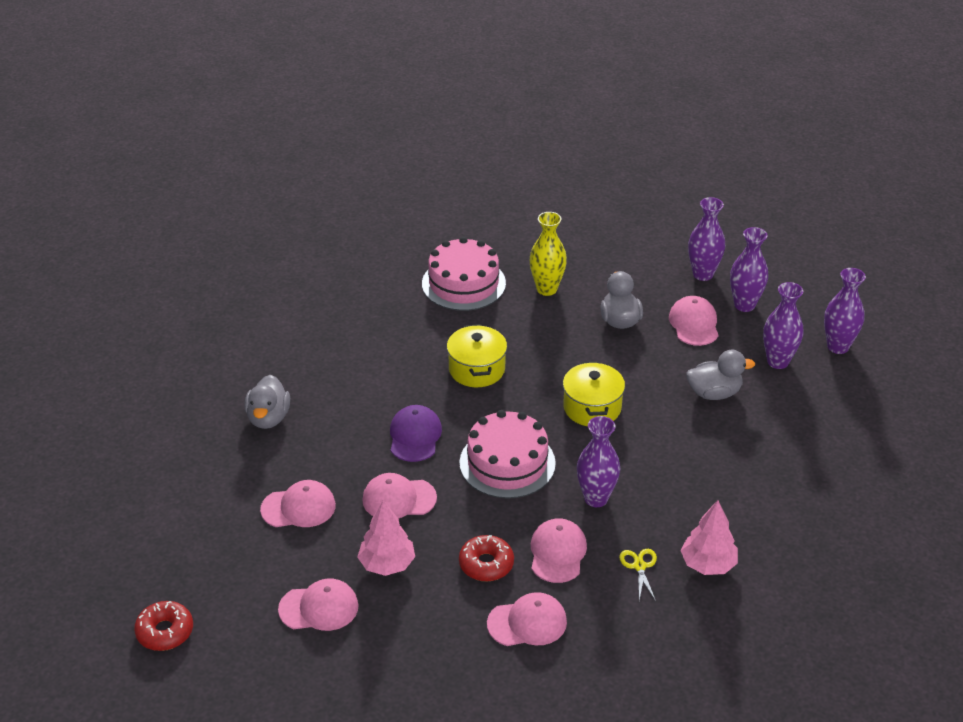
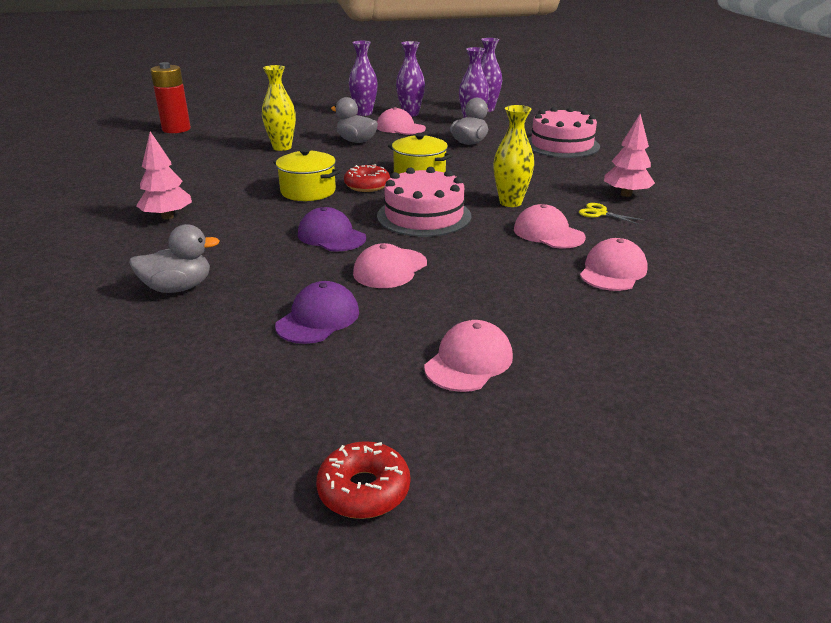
camera: 50 degrees left, 10 degrees down
(268, 418) = (178, 288): grey duck -> grey duck turned 60 degrees counterclockwise
(298, 507) = (318, 318): pink cap -> purple cap
(387, 564) = (460, 304): pink tree -> pink tree (167, 217)
(463, 283) = (216, 165): pink cake -> pink cake (562, 145)
(486, 564) = (523, 262): red donut -> red donut (367, 185)
(507, 200) = (176, 129): none -> red battery
(596, 498) = (510, 202): purple vase -> yellow vase

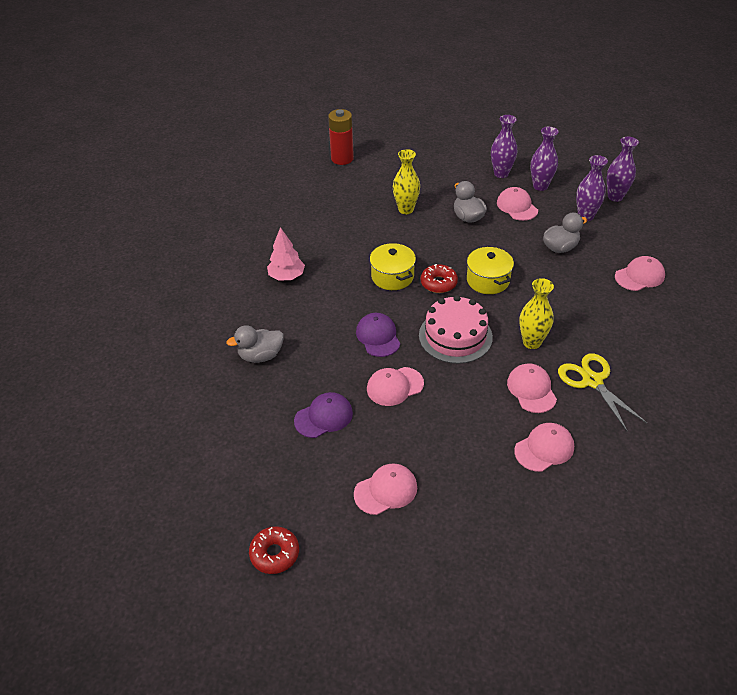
camera: 30 degrees right, 15 degrees up
(178, 288) = (261, 356): grey duck -> grey duck turned 150 degrees clockwise
(562, 145) = (639, 276): pink cake -> pink cap
(600, 213) = (592, 381): yellow scissors -> yellow scissors, size x1.91
(626, 194) = (635, 365): pink tree -> none

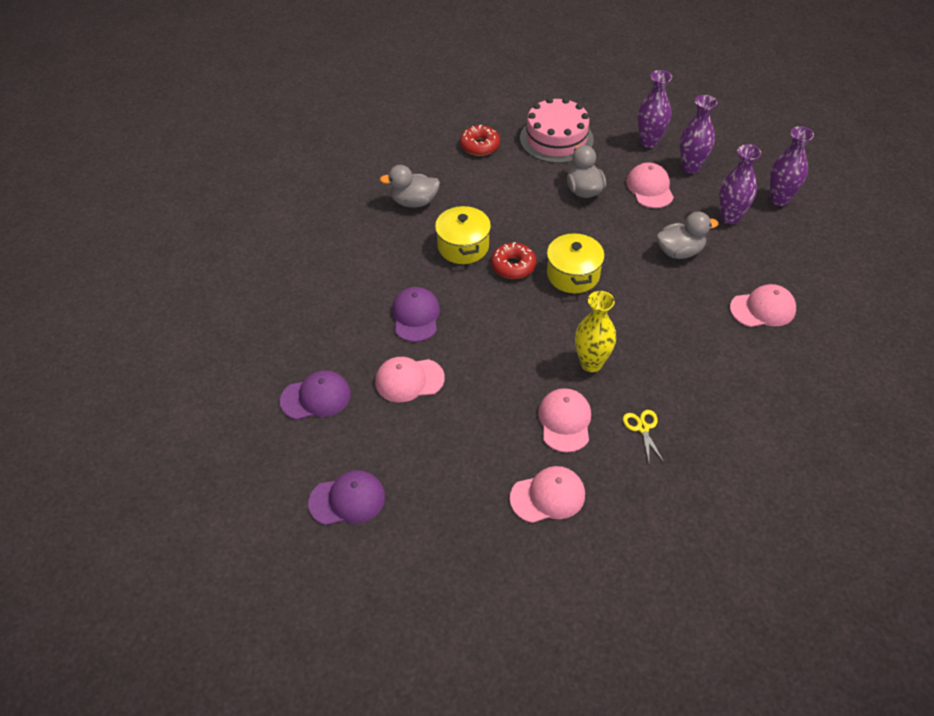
camera: 15 degrees right, 5 degrees up
(261, 356) = (277, 310): grey duck -> grey duck (414, 202)
(275, 554) = (200, 540): red donut -> red donut (480, 146)
(286, 276) = (344, 221): pink tree -> none
(342, 159) = (467, 88): red battery -> none
(386, 490) = (347, 500): pink cap -> purple cap
(406, 209) = (514, 166): yellow vase -> none
(455, 336) = (504, 335): pink cake -> pink cake (556, 139)
(592, 381) = (642, 428): yellow scissors -> yellow scissors, size x0.52

